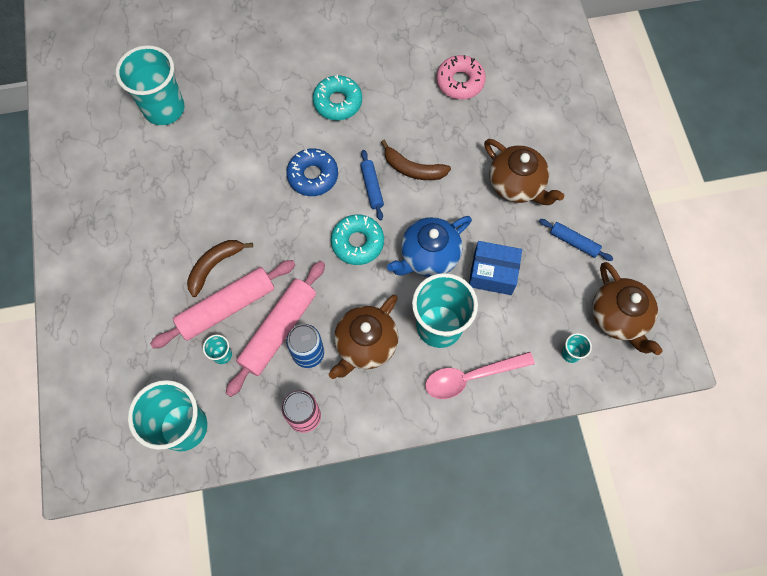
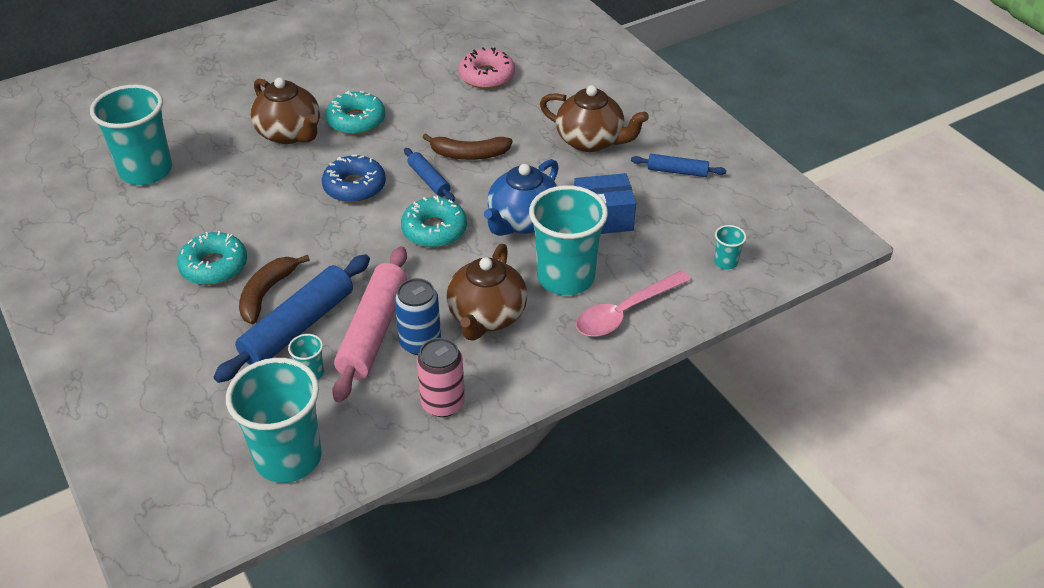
camera: 20 degrees left, 25 degrees down
(185, 226) = (214, 266): none -> turquoise donut
(227, 307) = (298, 327): pink rolling pin -> blue rolling pin
(618, 317) = (759, 219): brown teapot -> brown teapot (289, 133)

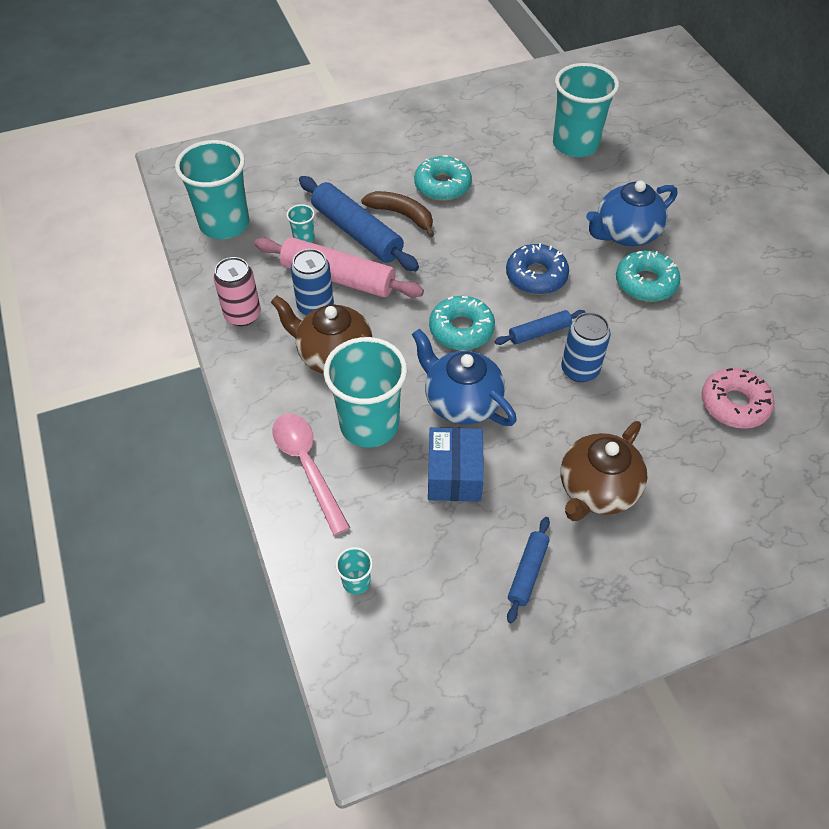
camera: 100 degrees right, 10 degrees up
(289, 133) = (625, 233): brown teapot -> blue teapot
(469, 154) = (579, 370): brown banana -> blue can

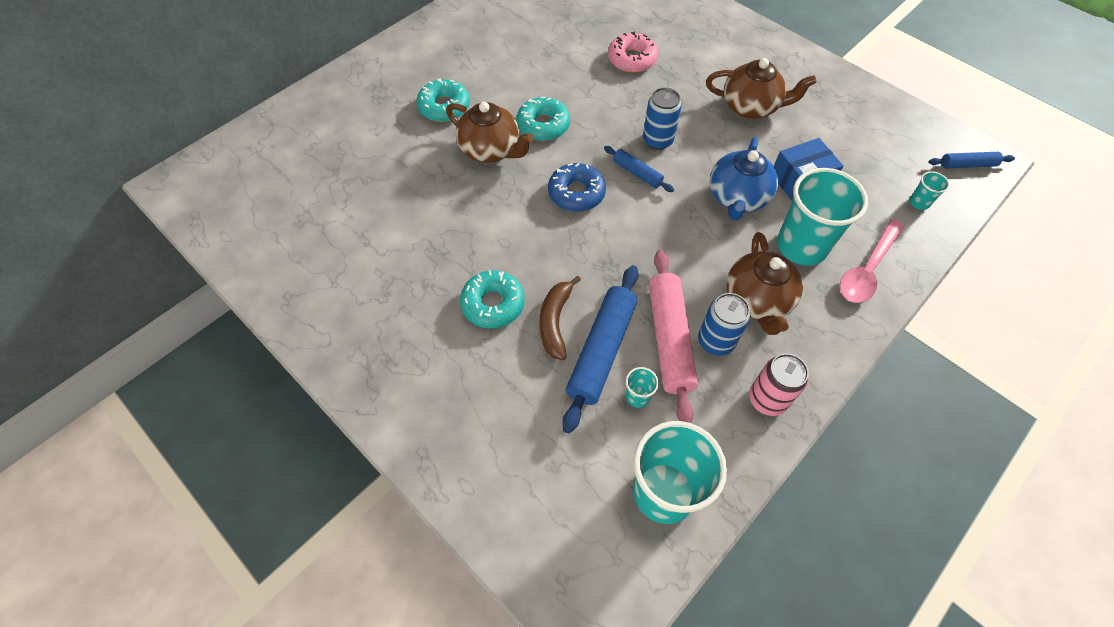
camera: 115 degrees left, 5 degrees up
(461, 329) = (668, 223): turquoise donut -> turquoise donut (444, 107)
(527, 572) = (835, 123): blue rolling pin -> blue rolling pin (967, 165)
(575, 144) = (378, 216): turquoise cup -> none
(625, 233) = (491, 150): blue teapot -> brown teapot

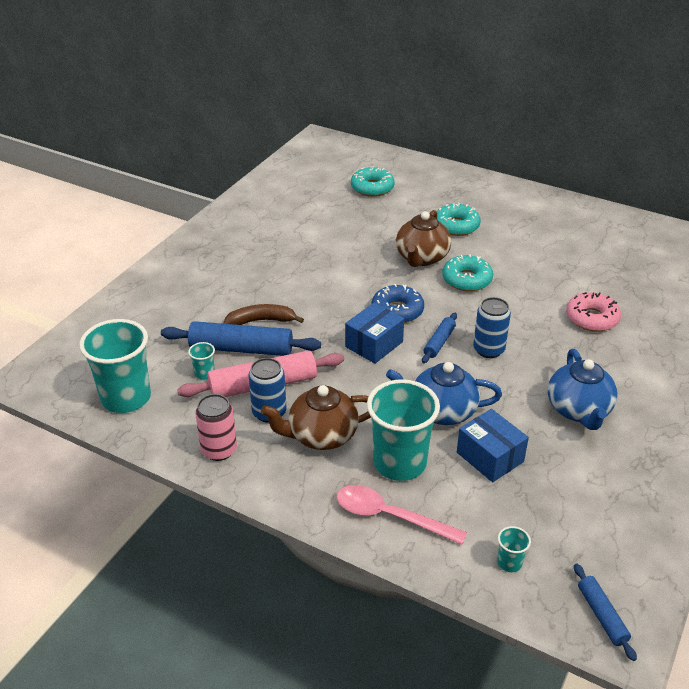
camera: 75 degrees right, 20 degrees down
(493, 304) = (267, 288): turquoise donut -> turquoise donut (372, 188)
(626, 225) = (374, 344): none -> blue box
(751, 107) = (578, 410): brown teapot -> blue teapot

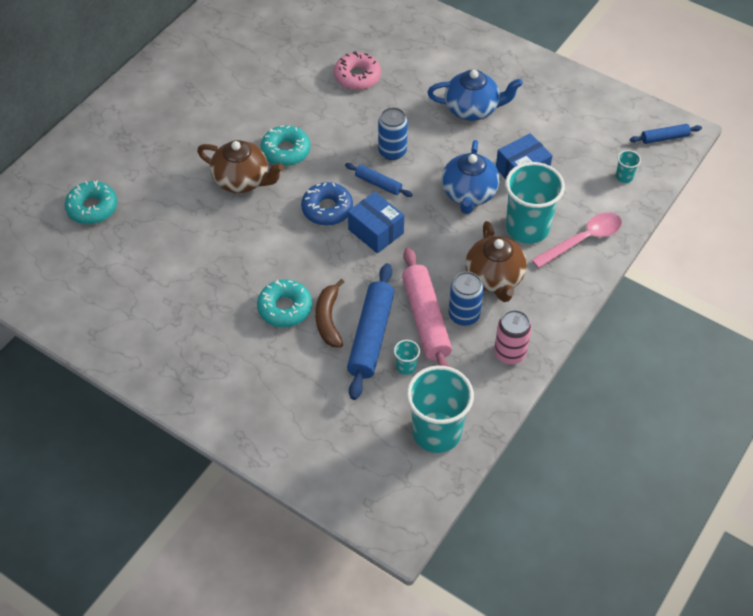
camera: 85 degrees left, 15 degrees up
(390, 516) = (583, 240): pink spoon -> pink spoon turned 150 degrees counterclockwise
(456, 226) = (190, 146): turquoise donut -> turquoise donut (285, 308)

